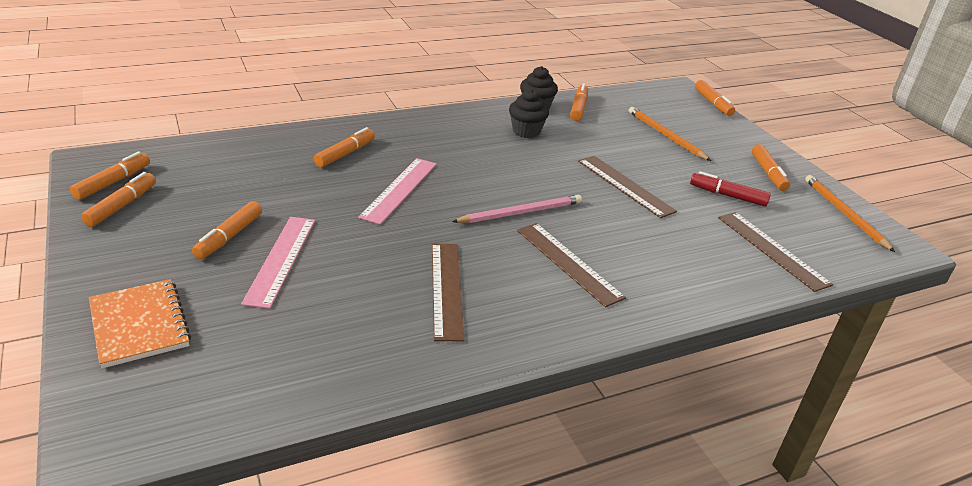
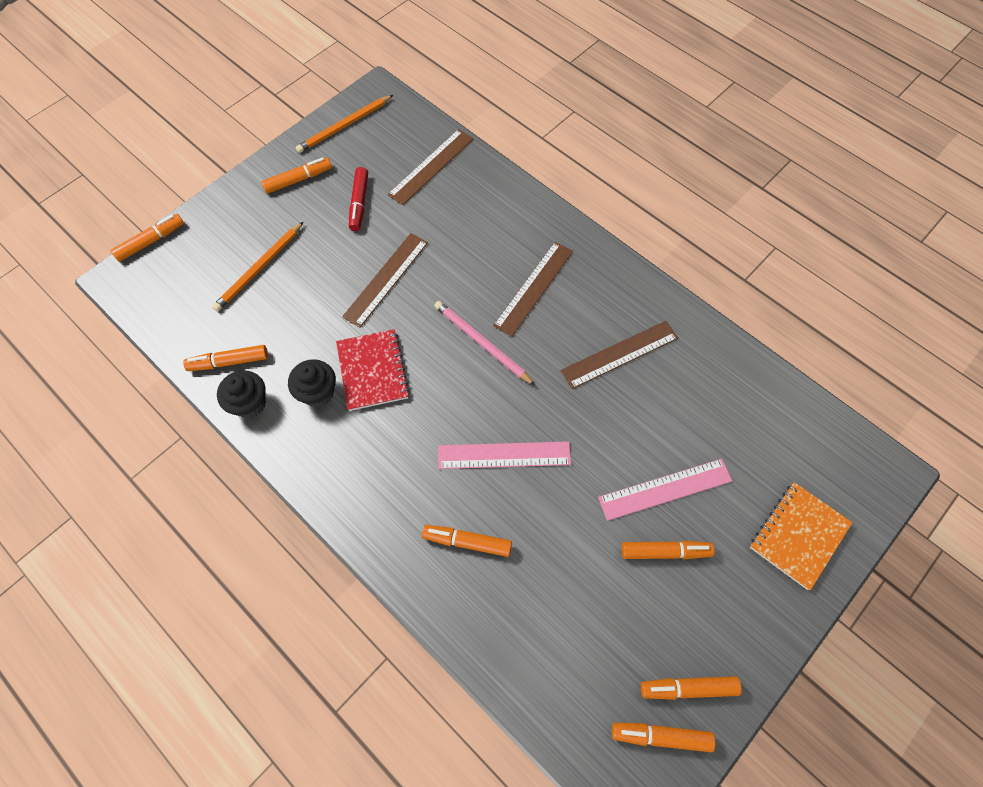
camera: 110 degrees left, 30 degrees up
(529, 156) = (373, 371): none -> red notebook

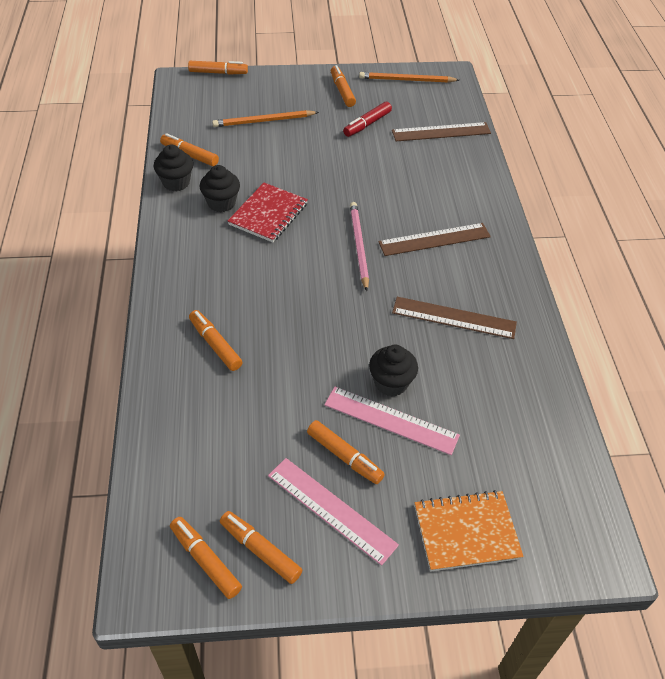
camera: 40 degrees right, 15 degrees down
(298, 180) = (342, 91): orange marker -> orange marker turned 120 degrees counterclockwise
(386, 279) = (336, 173): brown ruler -> none
(504, 455) = (298, 316): pink ruler -> pink ruler (331, 509)
(633, 455) = (391, 383): none -> black cupcake

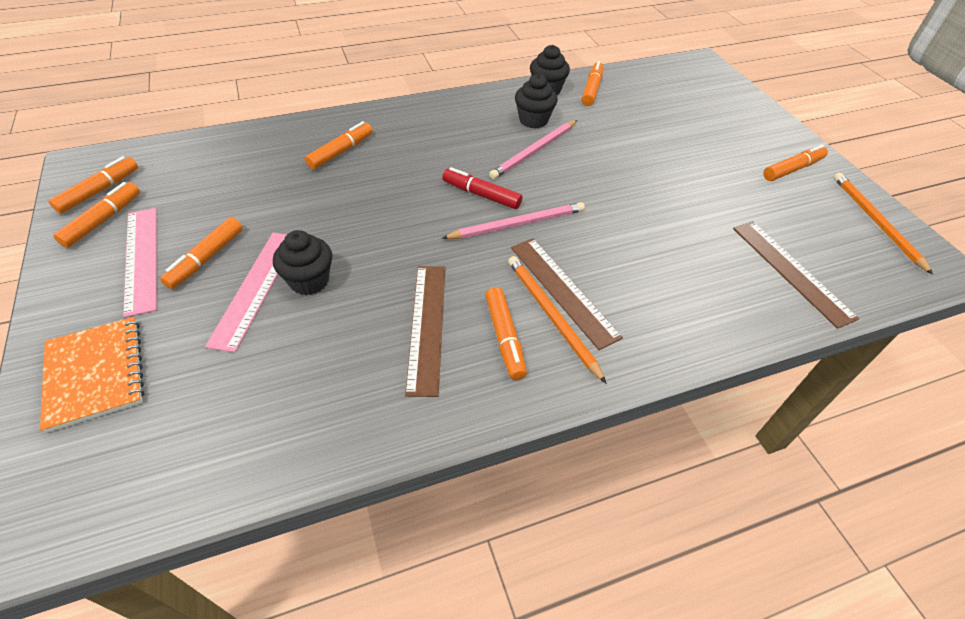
camera: 75 degrees right, 0 degrees up
(218, 73) = (736, 81): orange marker -> orange marker (504, 337)
(263, 121) = (682, 122): orange pencil -> orange pencil (551, 316)
(268, 214) = (534, 151): red notebook -> pink pencil
(331, 509) = (141, 259): pink ruler -> pink ruler turned 45 degrees counterclockwise
(367, 124) = (745, 199): red marker -> red marker (481, 195)

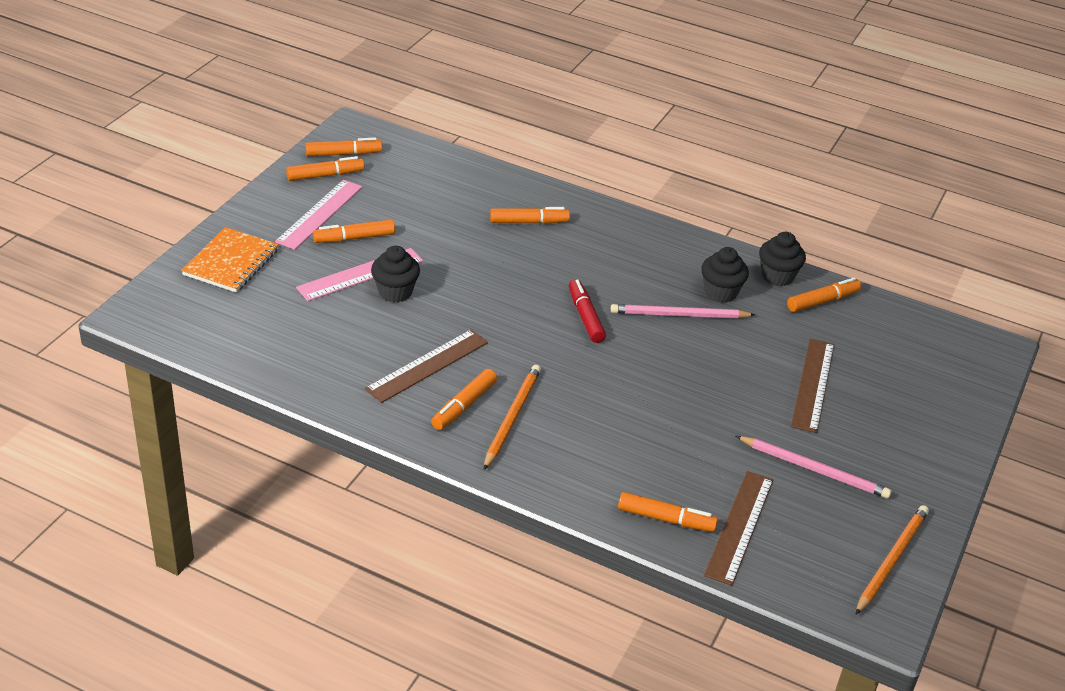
camera: 45 degrees right, 10 degrees down
(517, 224) = (580, 353): pink pencil -> pink pencil (814, 469)
(563, 290) = (544, 411): brown ruler -> brown ruler (813, 384)
(792, 169) = (895, 478): orange marker -> orange marker (666, 519)

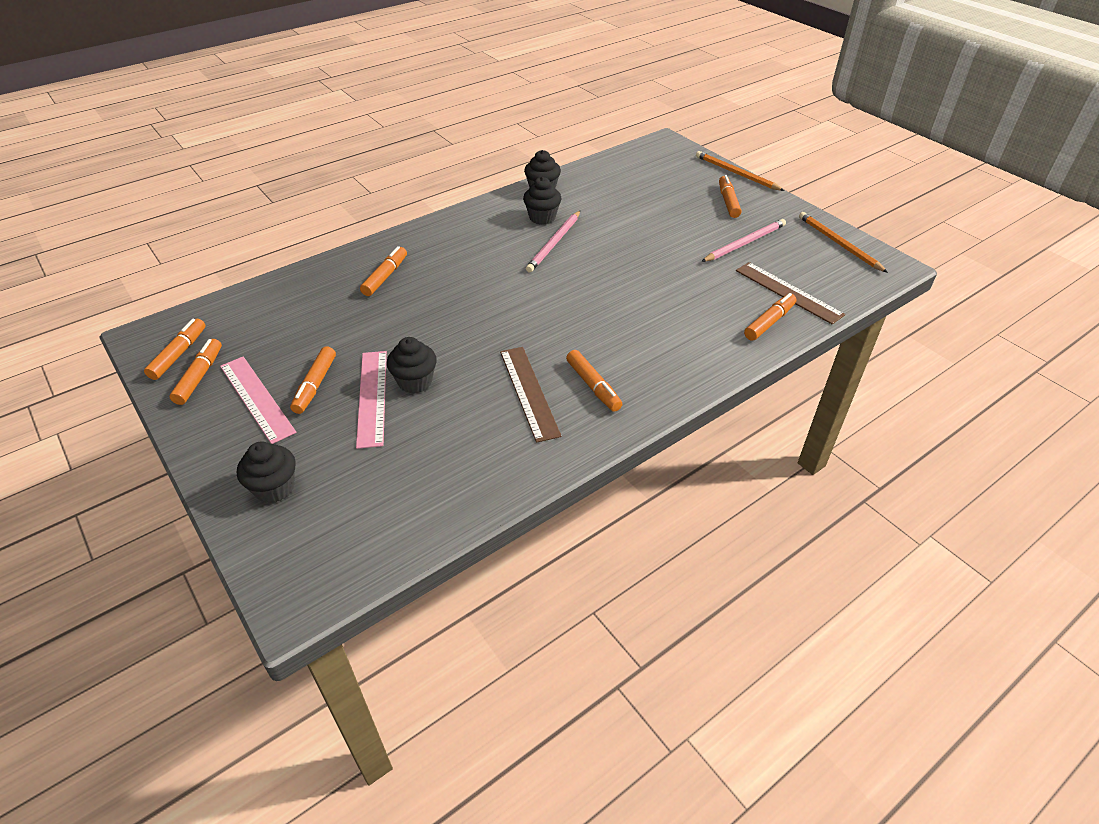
camera: 60 degrees left, 5 degrees up
(231, 262) = (274, 488): orange notebook -> black cupcake
(512, 417) = (622, 363): orange pencil -> orange pencil (736, 173)
(585, 317) = (526, 286): red marker -> none
(813, 384) = (662, 215): brown ruler -> none
(822, 301) = (581, 182): orange marker -> orange marker (728, 202)

